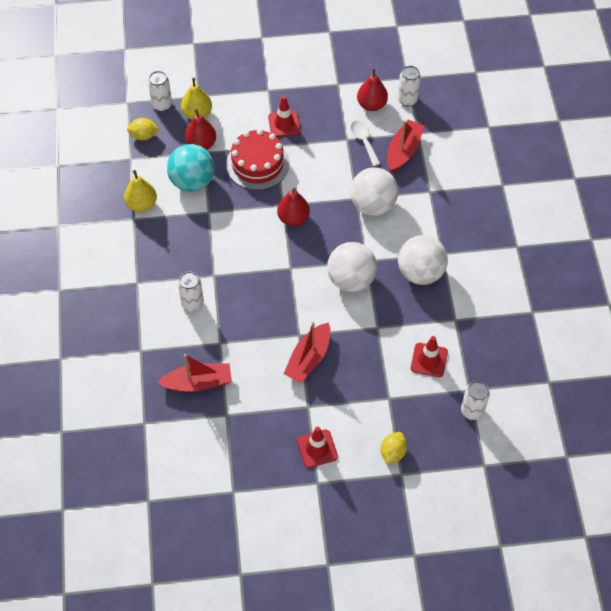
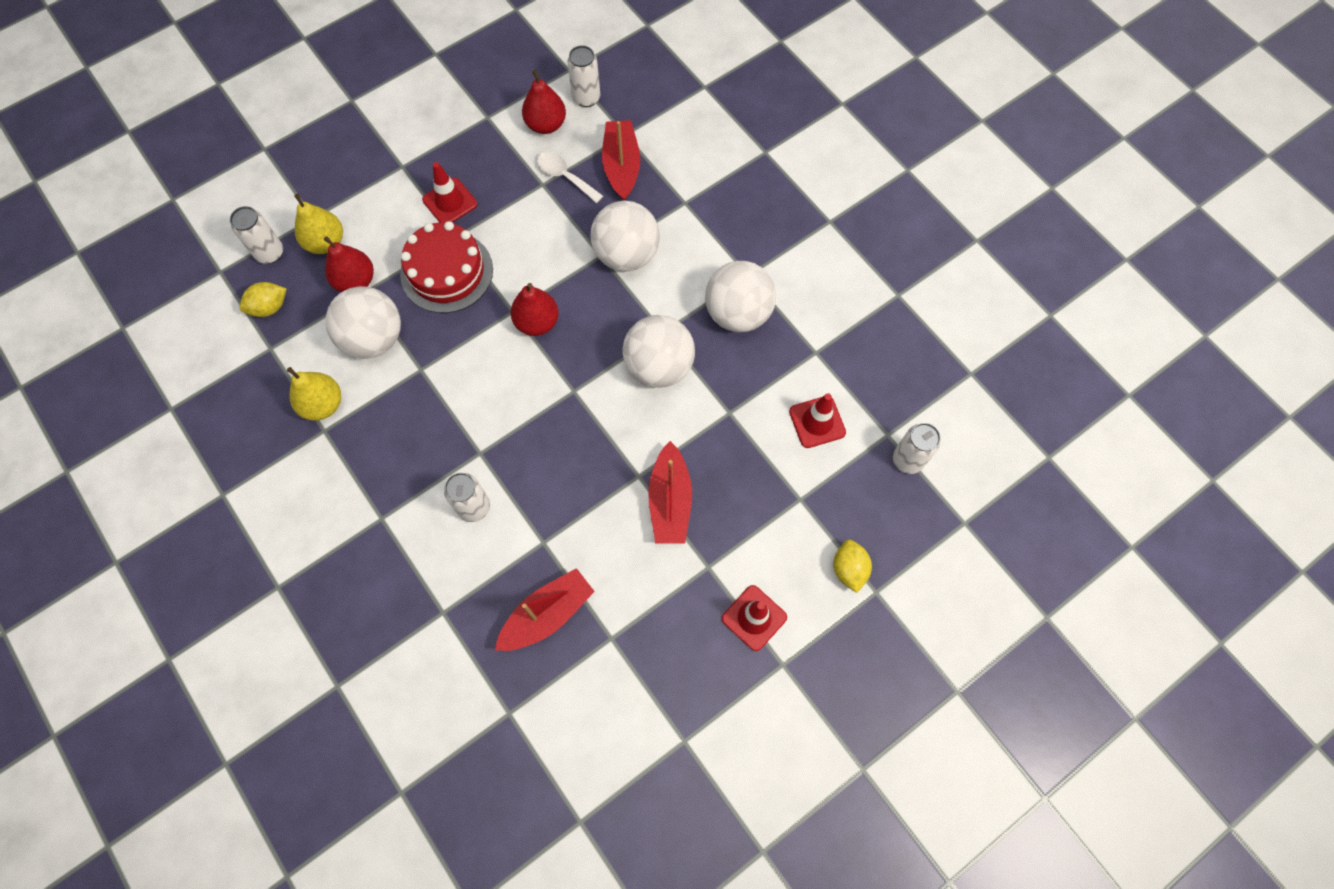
camera: 30 degrees left, 10 degrees up
(192, 181) = (374, 338): turquoise ball -> white ball

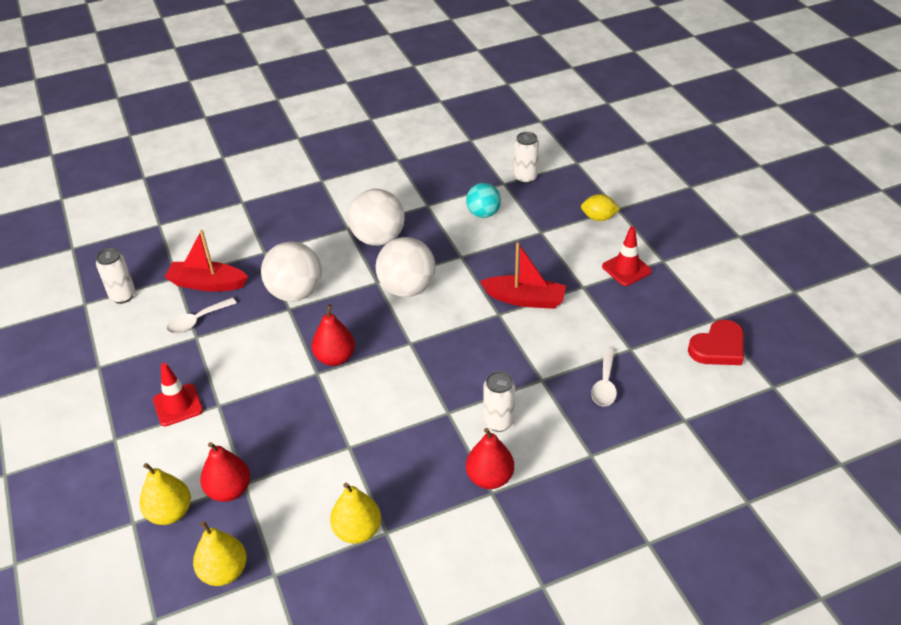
camera: 75 degrees left, 25 degrees down
(269, 307) = (224, 571): yellow lemon -> yellow pear
(270, 253) = (156, 566): white can -> none
(374, 338) = (301, 480): white ball -> none
(447, 272) = (254, 416): red cake -> none
(546, 124) = (134, 326): red pear -> red pear (489, 478)
(547, 614) = (605, 385): red boat -> white spoon
(634, 748) = (718, 347): none -> red heart
(817, 422) = (483, 214): red traffic cone -> turquoise ball

